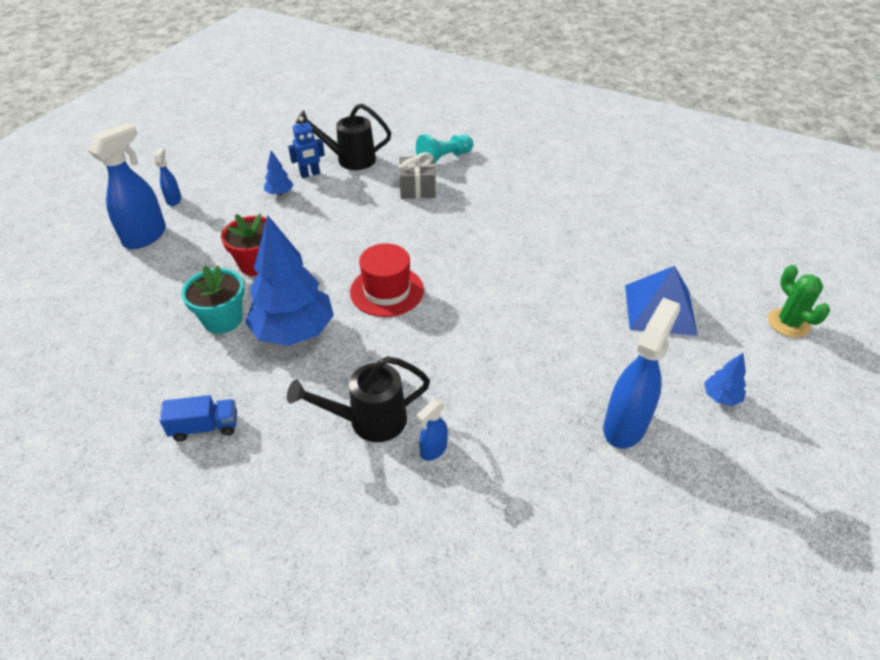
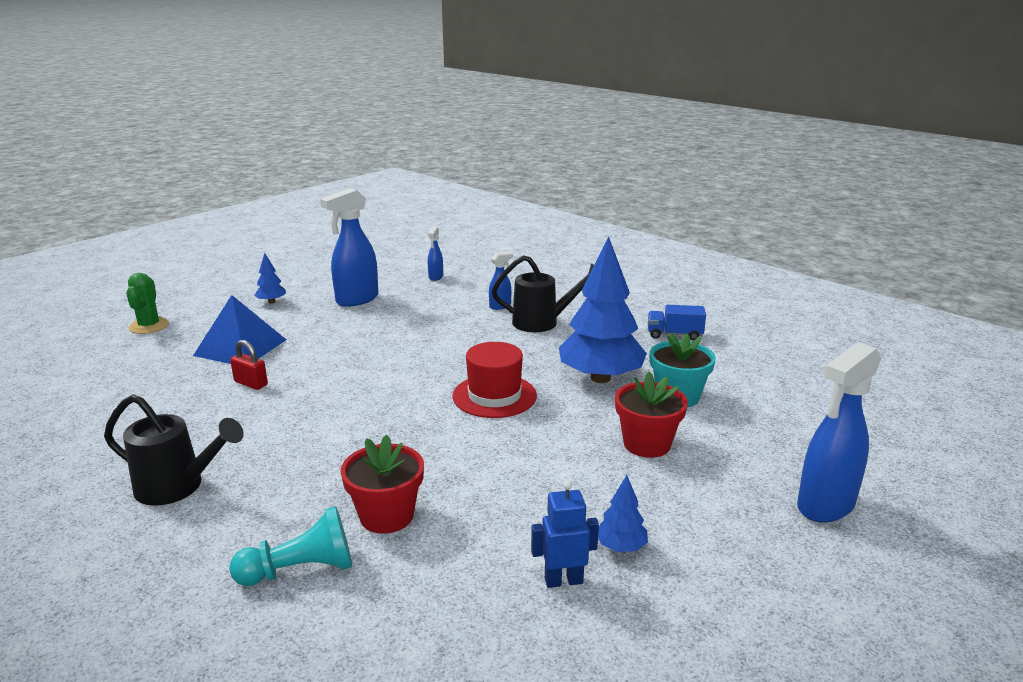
camera: 165 degrees left, 20 degrees down
(174, 200) = (813, 567): blue spray bottle -> blue spray bottle (435, 277)
(350, 159) = (477, 604): black watering can -> black watering can (177, 487)
(417, 188) = (386, 516): grey gift -> red flower pot
(599, 267) = (251, 383): none -> red padlock

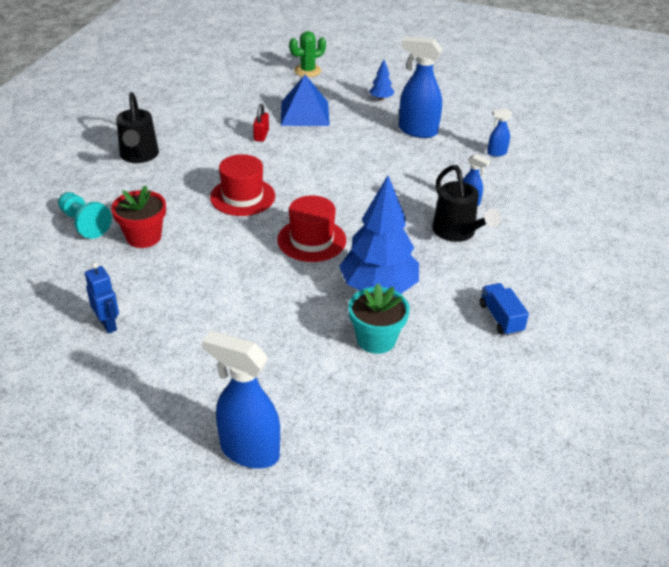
camera: 65 degrees right, 15 degrees up
(370, 422) = (242, 197): none -> red hat
(620, 547) = (151, 343): blue tree -> none
(647, 444) = (287, 333): red flower pot -> none

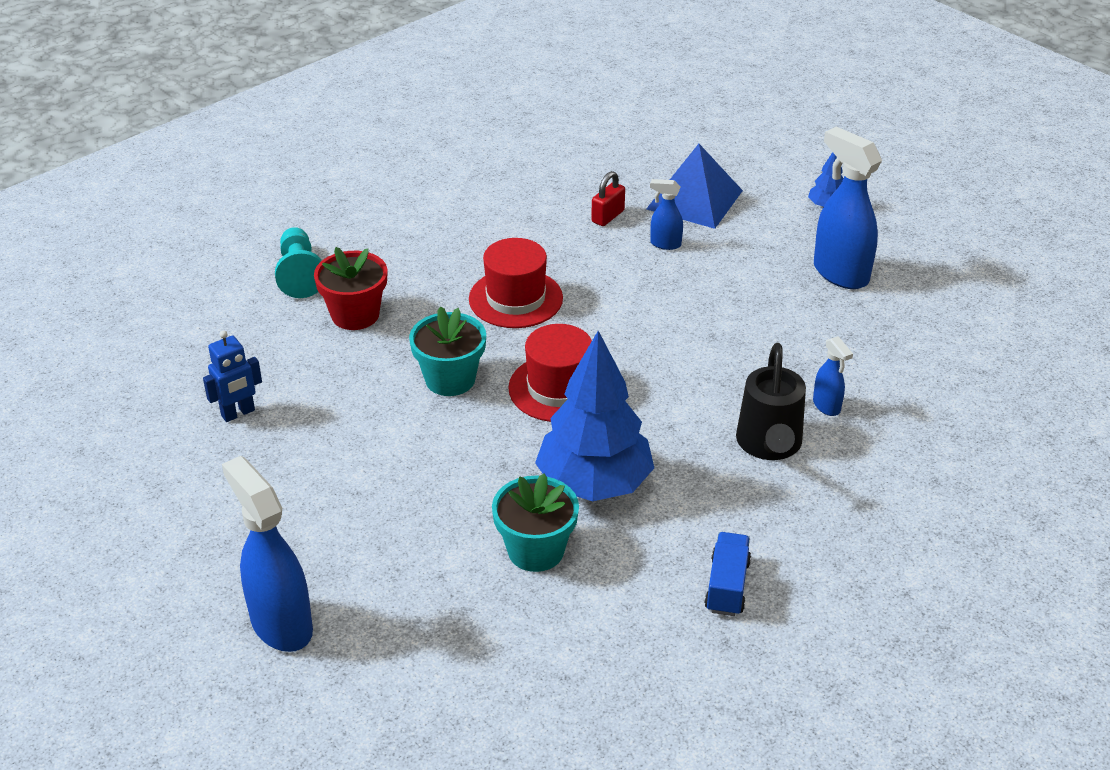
camera: 30 degrees right, 0 degrees up
(108, 324) = (238, 413): blue robot -> blue robot turned 60 degrees clockwise
(139, 156) = (427, 201): black watering can -> none
(239, 256) = (450, 379): none -> turquoise flower pot
(307, 71) = (751, 133): green cactus -> none
(496, 153) = (935, 344): blue spray bottle -> blue spray bottle (665, 244)

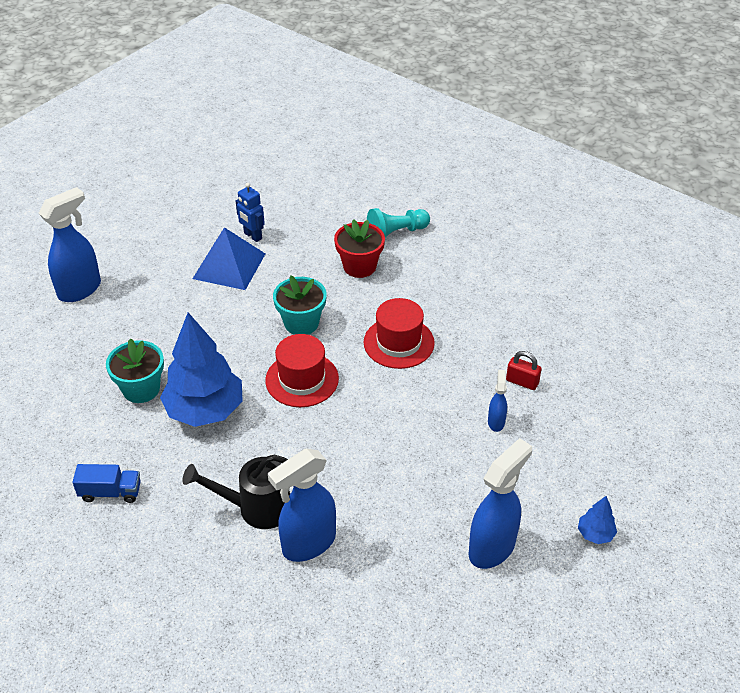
camera: 80 degrees right, 5 degrees up
(694, 199) = (568, 436): blue pyramid -> blue pyramid (229, 266)
(827, 406) = (308, 544): blue spray bottle -> blue spray bottle, size x2.02

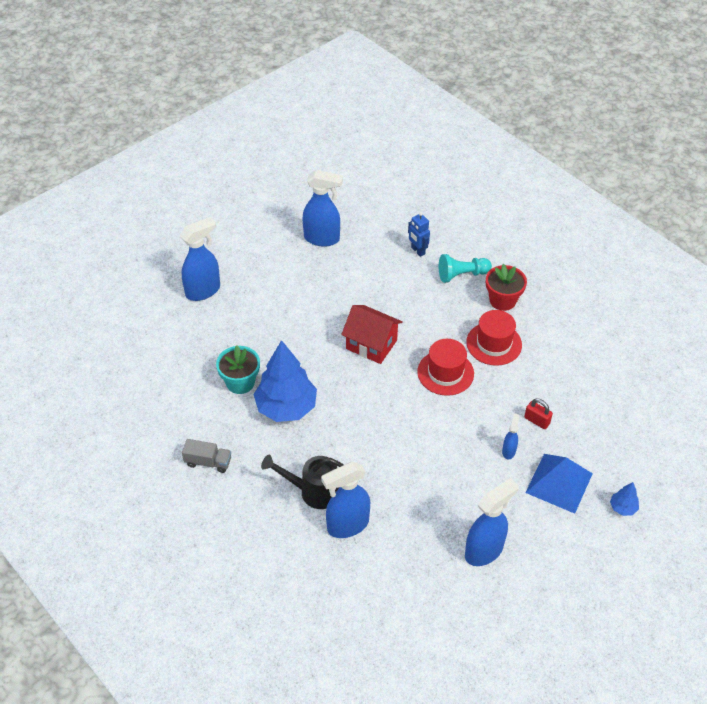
camera: 10 degrees right, 5 degrees up
(110, 492) = (208, 462): blue truck -> grey truck
(221, 215) = (322, 239): none -> blue spray bottle
(229, 266) = (322, 286): blue pyramid -> blue pyramid (559, 483)
(252, 236) = (344, 262): blue robot -> blue robot (417, 251)
(301, 323) = (371, 344): turquoise flower pot -> red house
(302, 379) = (364, 393): red hat -> red hat (494, 343)
(359, 266) = (426, 301): red flower pot -> red flower pot (502, 300)
(595, 534) = (565, 553): blue tree -> blue tree (623, 508)

